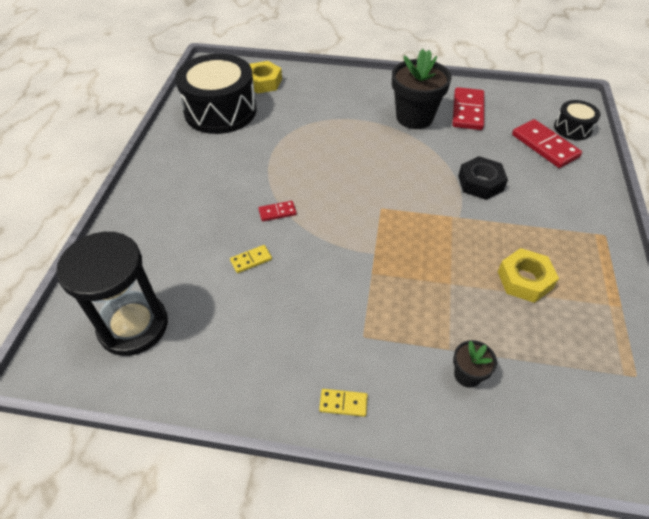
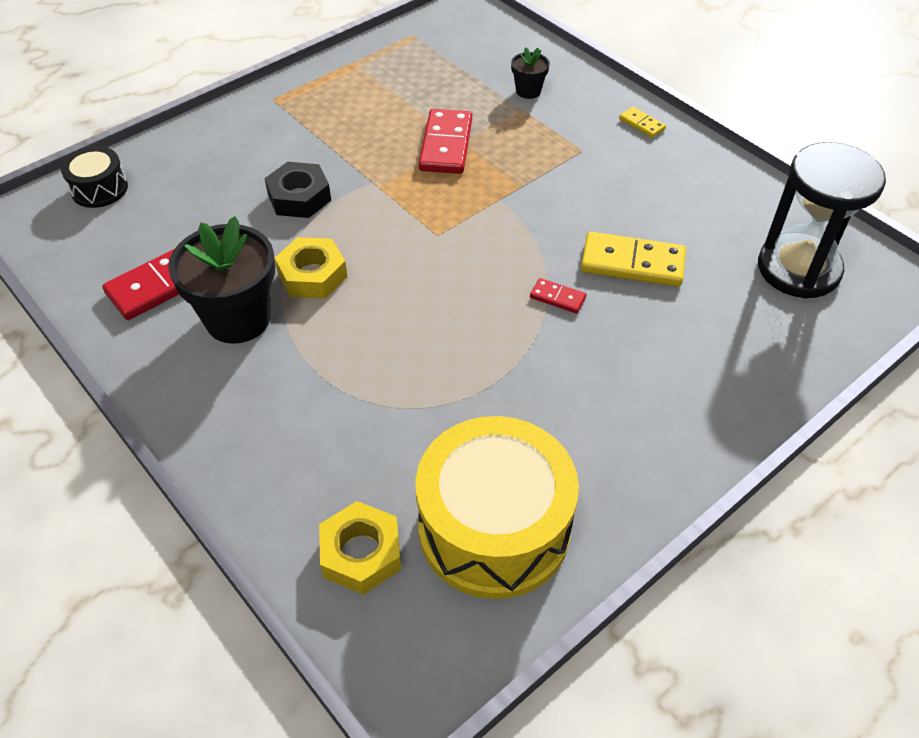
camera: 140 degrees left, 0 degrees up
(220, 111) = (494, 528): black drum -> yellow drum
(251, 260) = (632, 263): yellow domino -> yellow domino, size x1.99
(524, 280) = (395, 111): yellow nut -> yellow nut (312, 275)
(544, 146) = (166, 191): red domino -> red domino (446, 145)

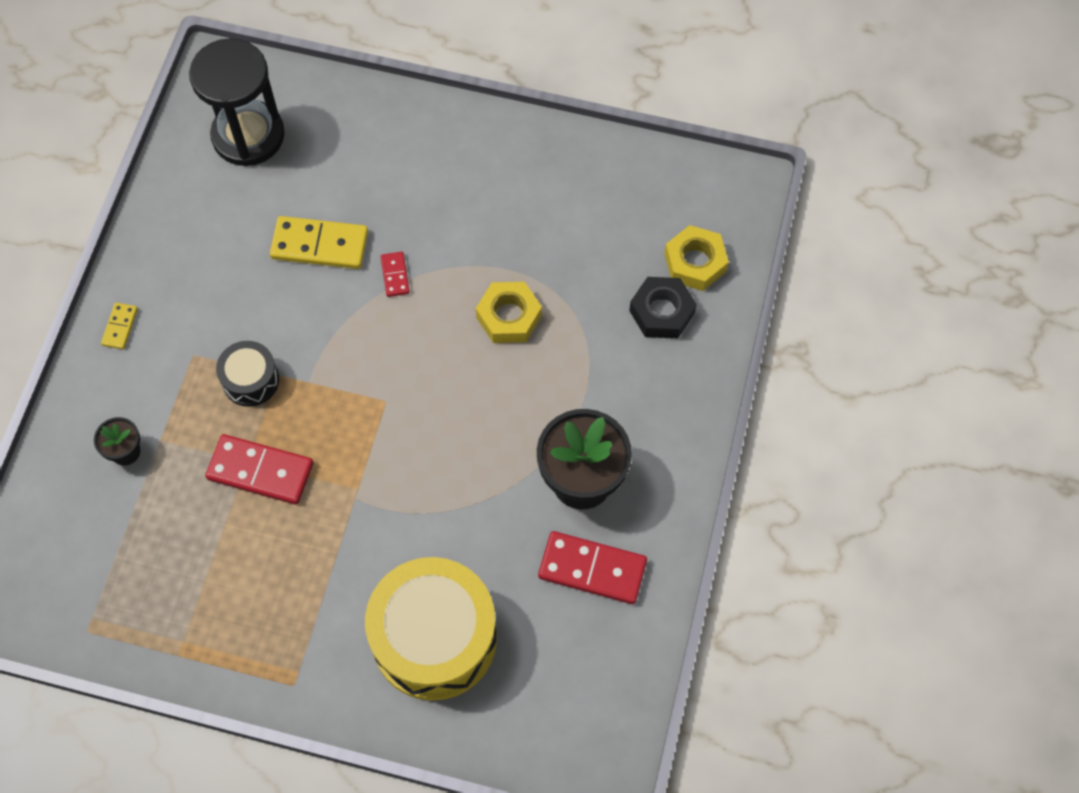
camera: 125 degrees left, 15 degrees up
(99, 189) = (530, 730): black drum -> black drum (250, 380)
(299, 197) = (417, 544): black nut -> black nut (662, 312)
(312, 275) = (498, 462): yellow nut -> yellow nut (509, 316)
(446, 145) = (260, 471): red domino -> red domino turned 45 degrees clockwise
(494, 528) = (621, 204): yellow drum -> yellow drum (434, 638)
(632, 263) = (320, 245): yellow domino -> yellow domino turned 60 degrees counterclockwise

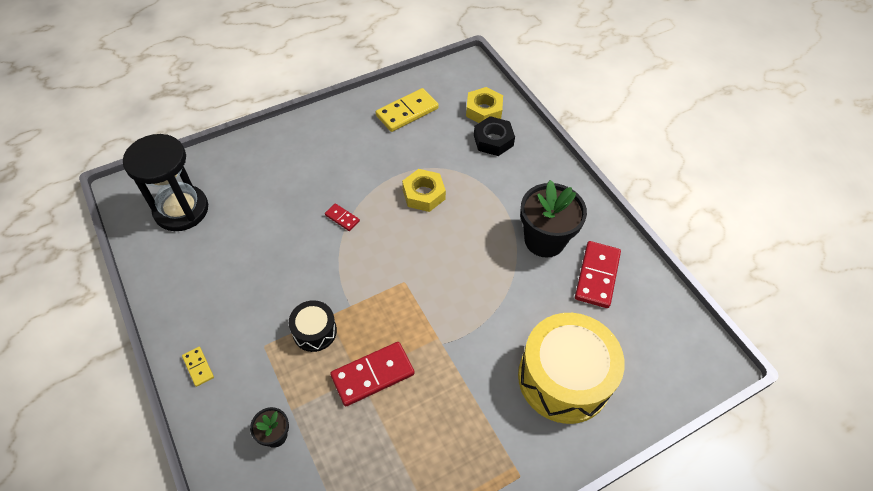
camera: 45 degrees left, 10 degrees down
(320, 245) = (283, 233): yellow domino -> yellow domino (407, 112)
(592, 569) = (597, 276): red domino -> red domino turned 45 degrees counterclockwise

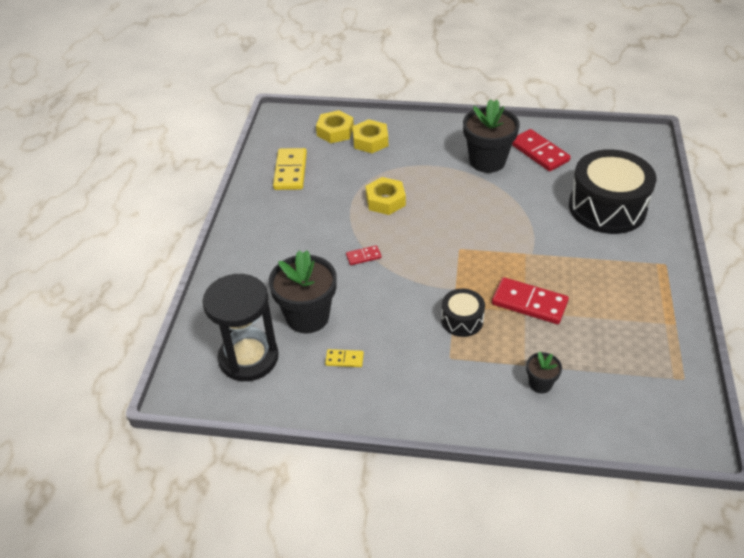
camera: 50 degrees left, 10 degrees down
(198, 367) = (436, 409): yellow domino -> yellow domino (344, 359)
(247, 221) = (307, 316): none -> black flower pot
(372, 375) = (529, 303): red domino -> red domino turned 75 degrees counterclockwise
(493, 140) = (370, 141): black nut -> yellow nut
(564, 378) = (607, 207): yellow drum -> black drum

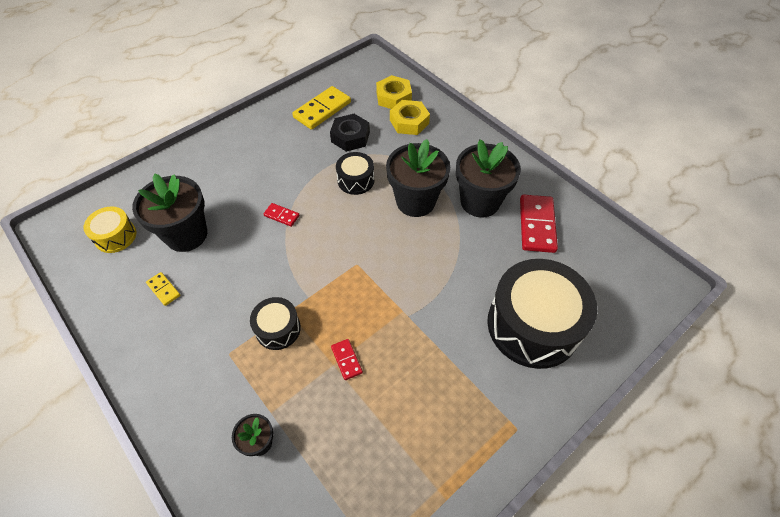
camera: 40 degrees right, 10 degrees up
(248, 358) = (115, 236): black hourglass -> yellow drum
(340, 176) = (350, 137): none -> black nut
(385, 201) = (356, 180): yellow nut -> black drum
(445, 187) = (415, 201): none -> black flower pot
(529, 303) = (346, 360): red domino -> red domino, size x0.50

